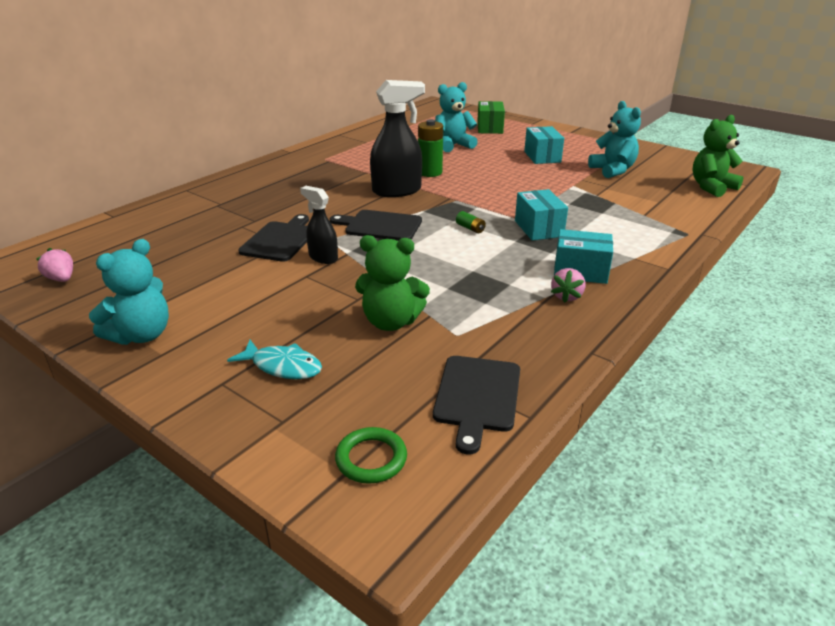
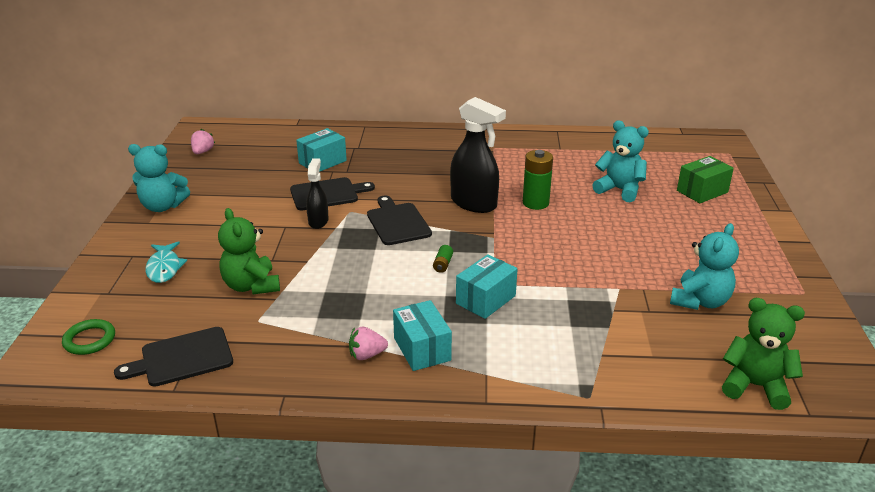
camera: 55 degrees right, 0 degrees up
(542, 157) = (669, 246): turquoise box -> turquoise box (322, 162)

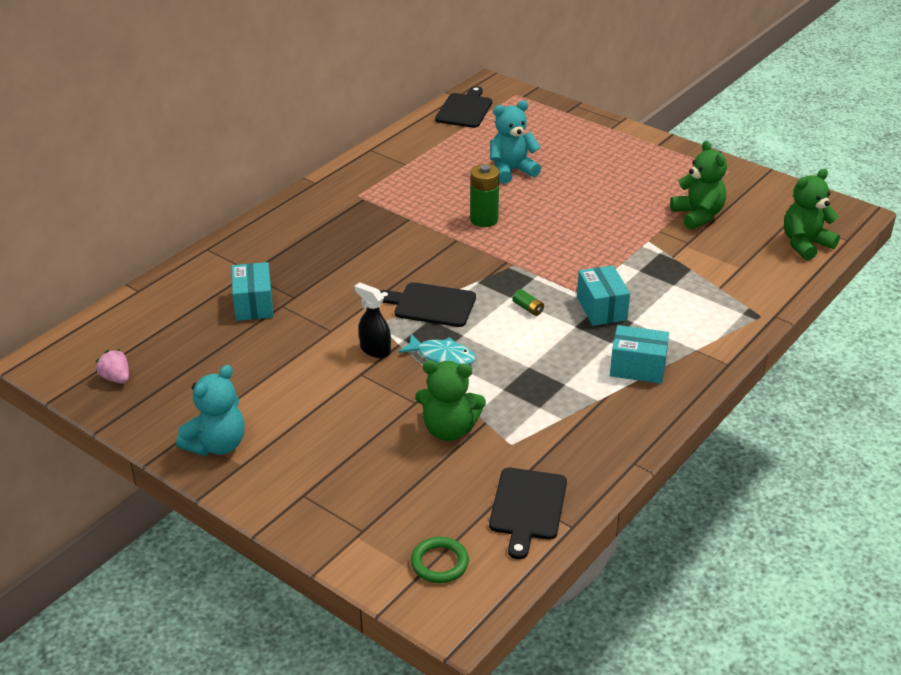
camera: 55 degrees left, 5 degrees up
(164, 268) = (354, 478): turquoise fish -> turquoise fish (442, 356)
(327, 194) = (327, 325): black cutting board -> black cutting board (465, 109)
(367, 355) = (619, 399): pink strawberry -> none
(474, 203) = (447, 250): black spray bottle -> none
(700, 301) = (698, 216): turquoise teddy bear -> green teddy bear
(702, 191) = (558, 137): green box -> none

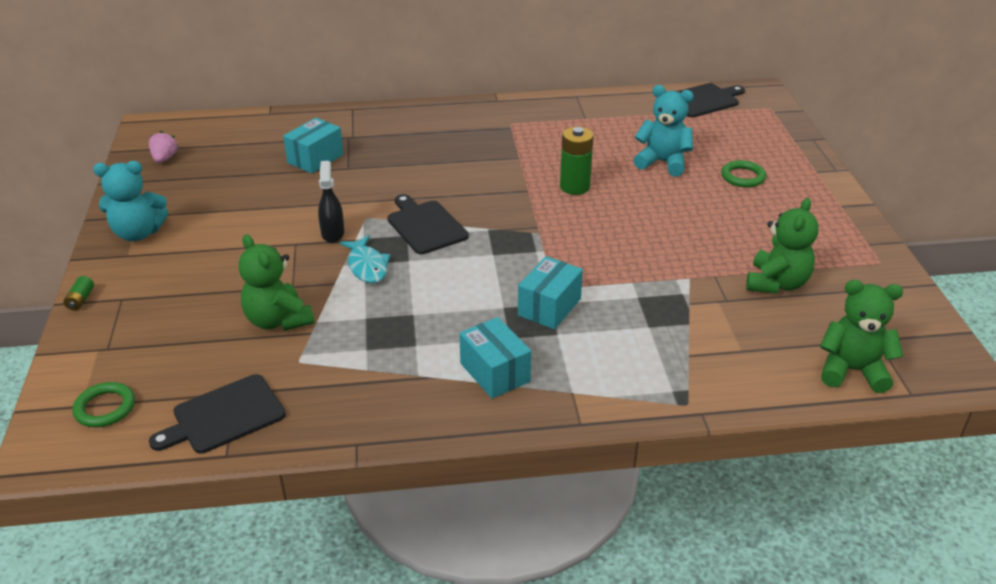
camera: 45 degrees right, 0 degrees up
(528, 308) = (491, 271): green battery -> green battery (81, 300)
(575, 155) = (743, 177): none -> green ring

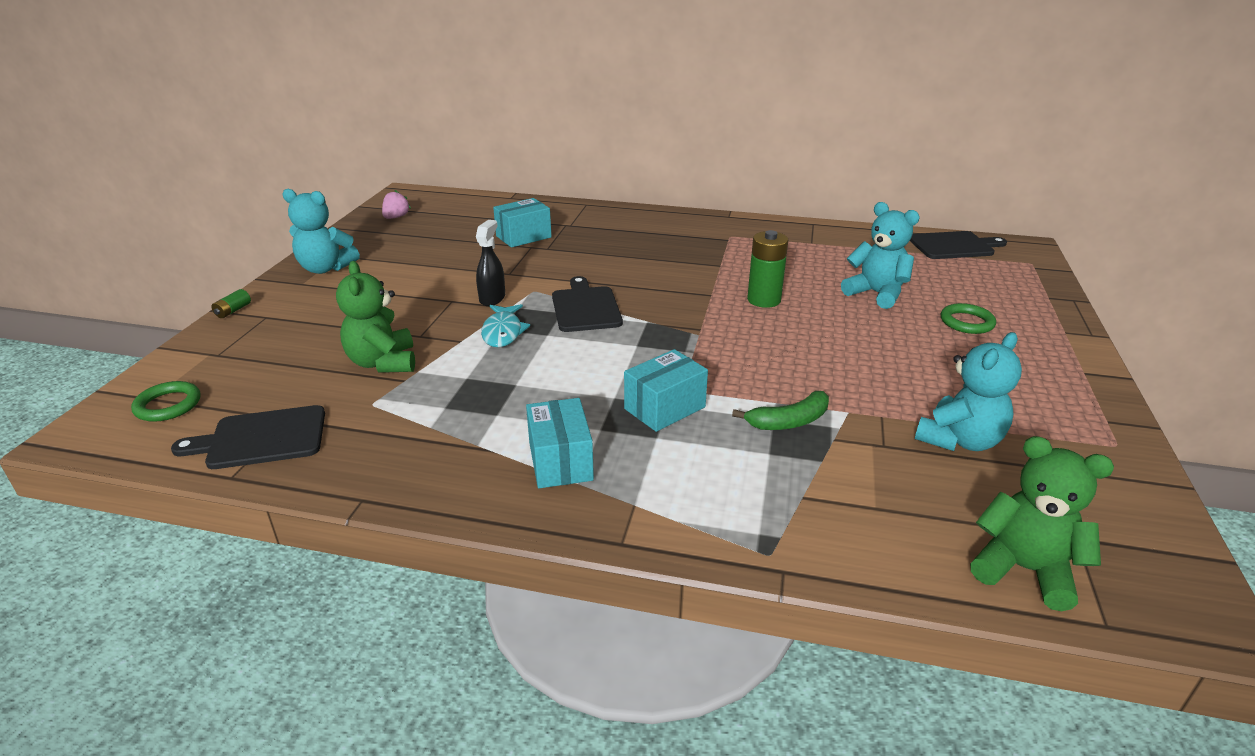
camera: 20 degrees right, 5 degrees down
(650, 296) = (789, 421): none -> green banana
(776, 283) = (959, 440): green teddy bear -> turquoise teddy bear

